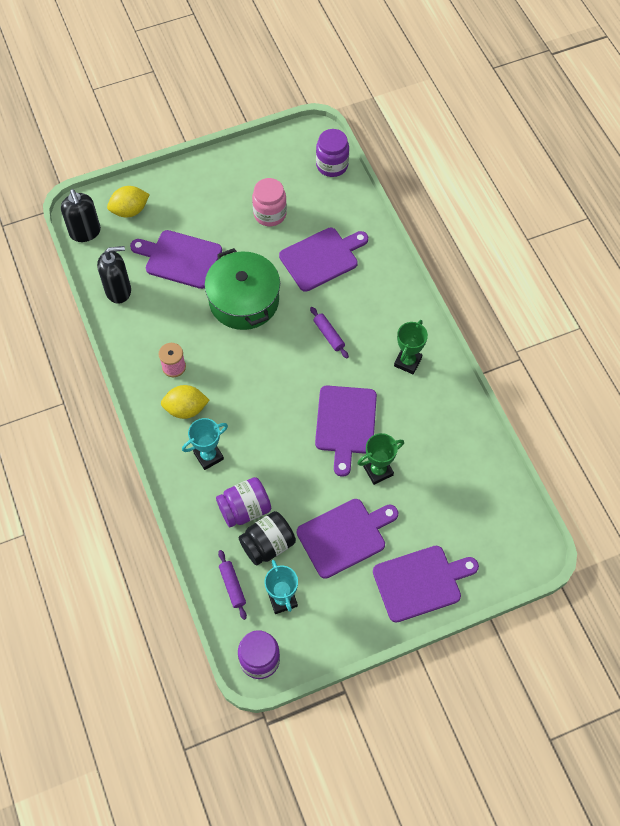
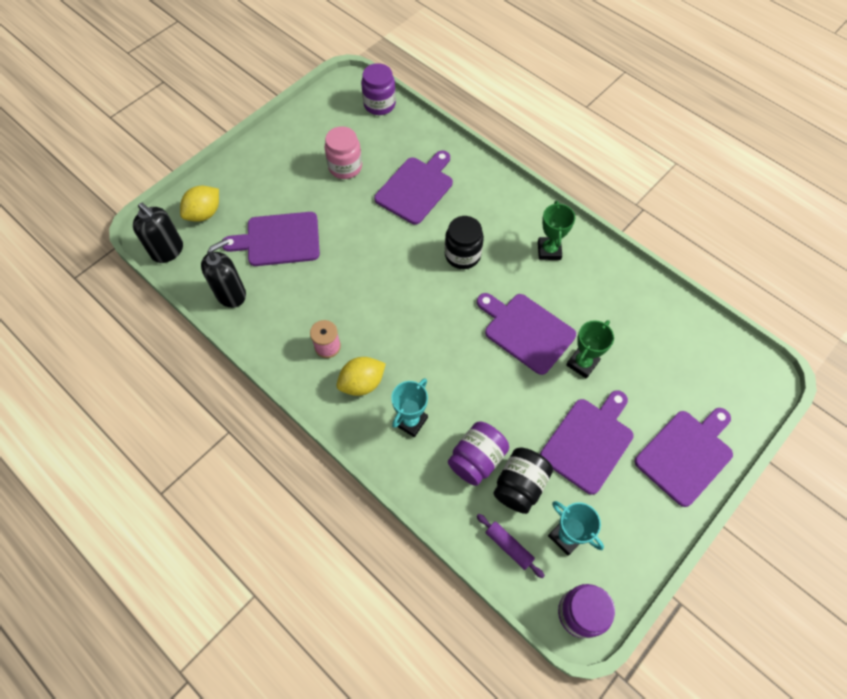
camera: 25 degrees left, 0 degrees up
(244, 300) = (363, 255): green pot -> none
(329, 335) = (462, 255): purple rolling pin -> black jar
(346, 423) = (526, 331): purple cutting board -> purple cutting board turned 150 degrees clockwise

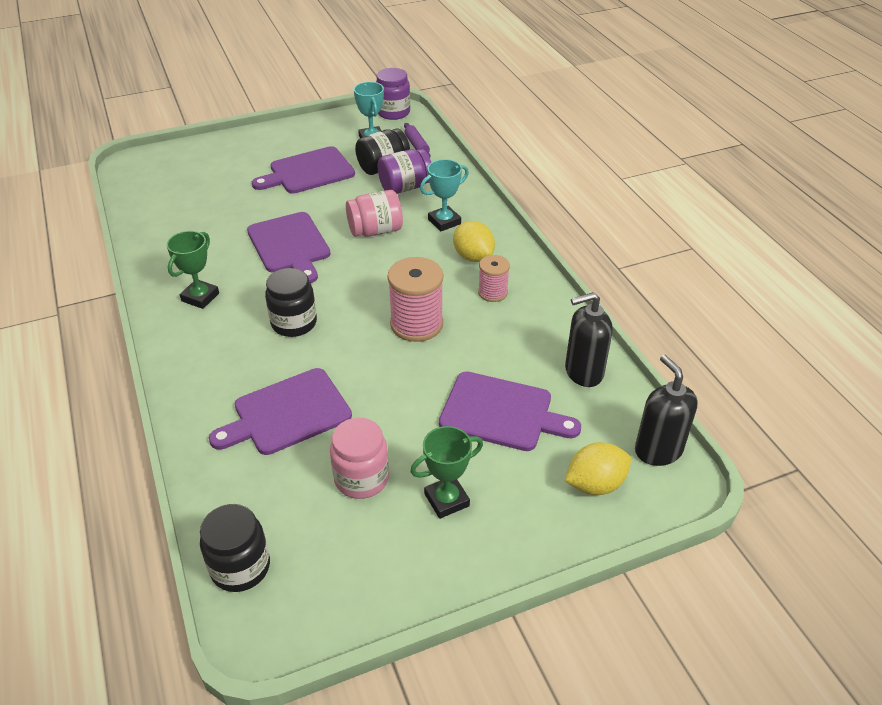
camera: 155 degrees left, 20 degrees down
(362, 383) = (473, 257): yellow lemon -> yellow lemon turned 60 degrees clockwise
(372, 289) = (416, 324): none -> pink spool
(379, 104) = (240, 567): purple jar -> black jar
(466, 381) = (375, 231): none -> pink jar
(582, 363) = (263, 212): green trophy -> green trophy (446, 500)
(686, 454) = (244, 148): purple cutting board -> none

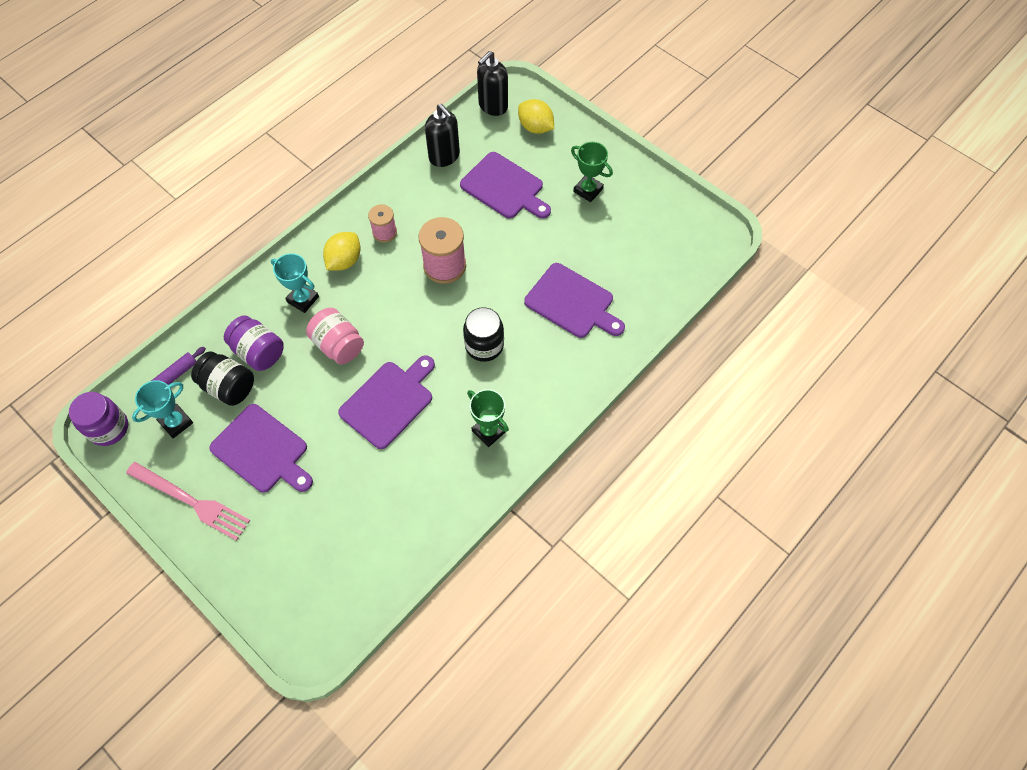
camera: 115 degrees left, 20 degrees up
(200, 297) = (489, 431): green trophy -> green trophy turned 45 degrees clockwise
(240, 567) = (692, 266): black jar -> none
(297, 135) = (191, 501): none -> pink fork
(361, 478) = (598, 237): pink jar -> none
(501, 412) = (504, 187): purple cutting board -> purple cutting board turned 135 degrees clockwise

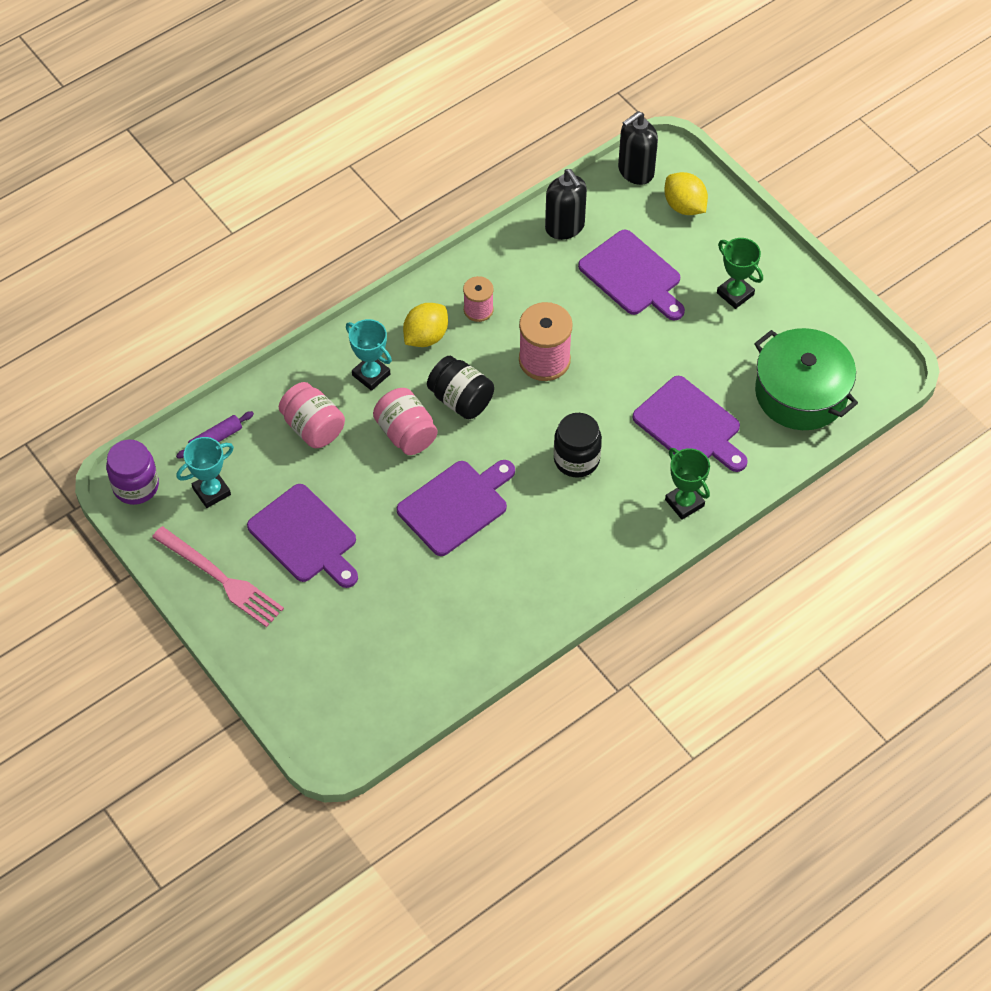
camera: 10 degrees right, 5 degrees down
(229, 387) = (275, 461): black jar -> black jar (461, 400)
(259, 352) = (313, 427): purple jar -> pink jar
(489, 431) = (566, 555): green trophy -> green trophy (684, 503)
(656, 262) = (801, 393): none -> green pot

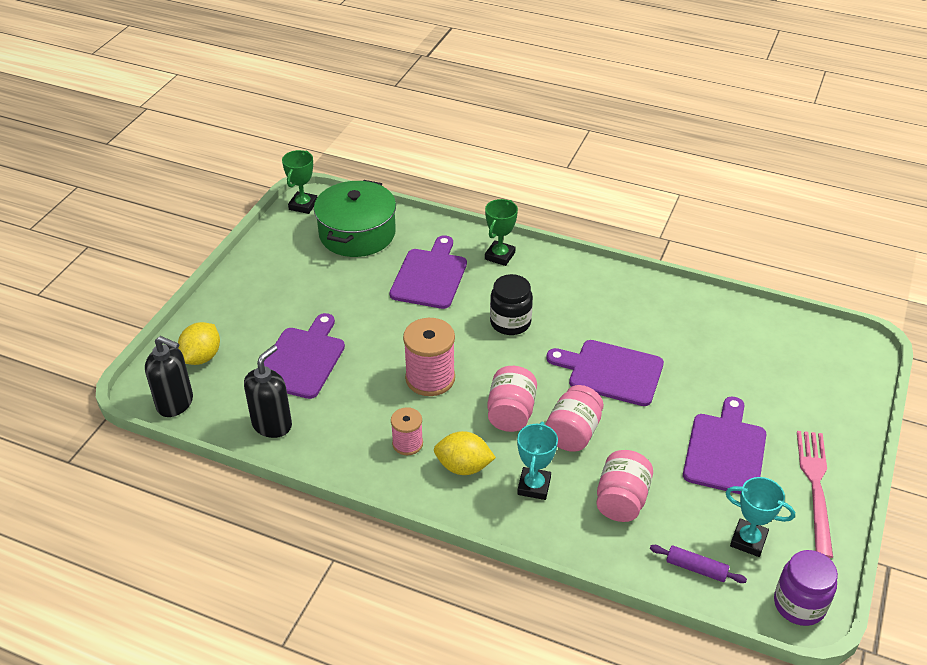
camera: 120 degrees left, 15 degrees down
(461, 400) = (511, 413): black jar -> pink jar
(735, 294) = (283, 295): green trophy -> green trophy (303, 205)

